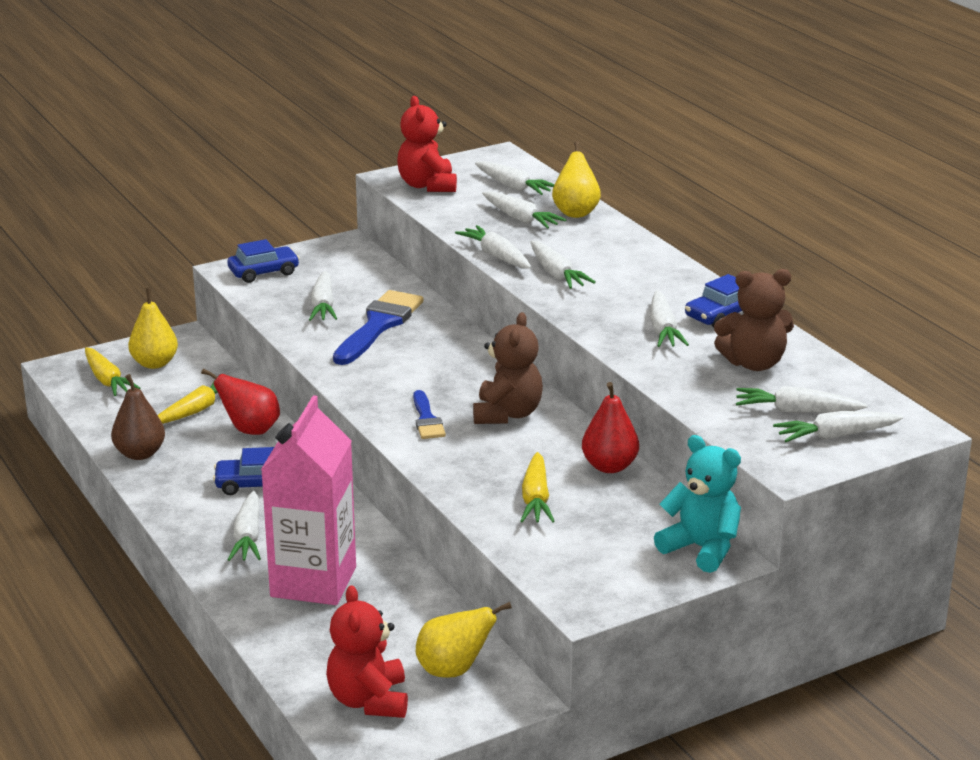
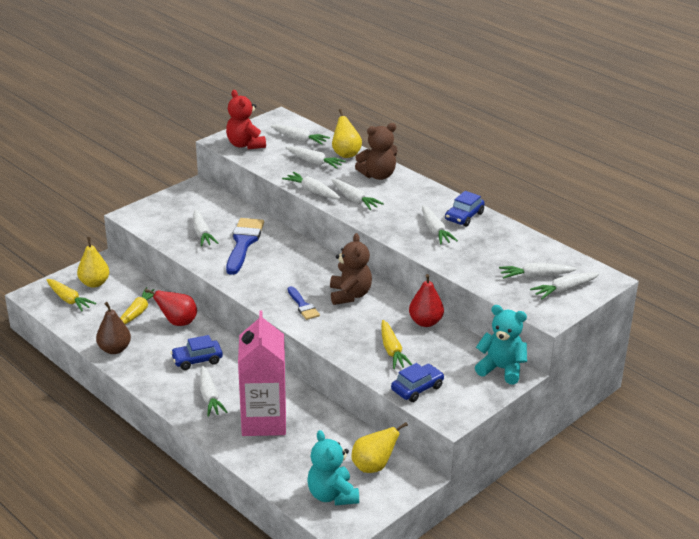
camera: 15 degrees left, 5 degrees up
(263, 272) = (153, 214): blue car -> blue car (417, 388)
(369, 700) = (332, 495): red teddy bear -> turquoise teddy bear
(754, 363) = (497, 247): brown teddy bear -> brown teddy bear (378, 175)

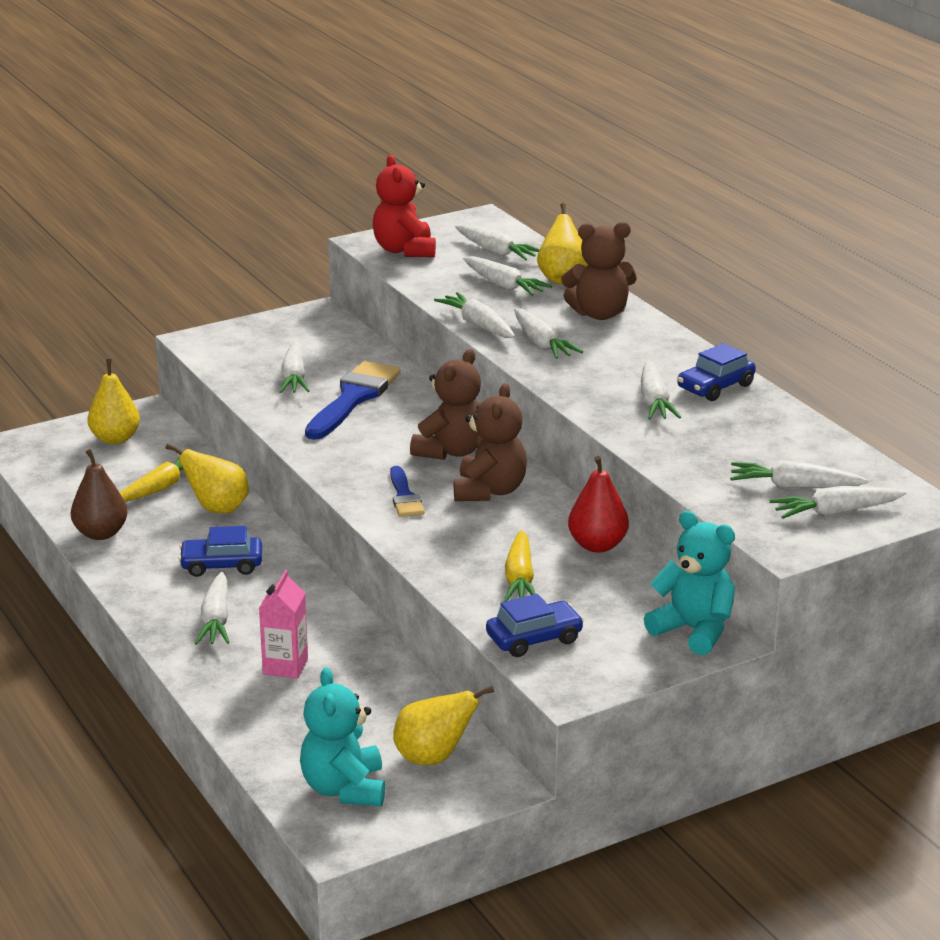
camera: 15 degrees right, 5 degrees down
(69, 299) = (65, 456): yellow carrot -> none
(178, 322) = (217, 509): red pear -> yellow pear
(264, 421) = (285, 666): pink carton -> pink carton, size x0.50
(316, 271) = (450, 451): none -> brown teddy bear

